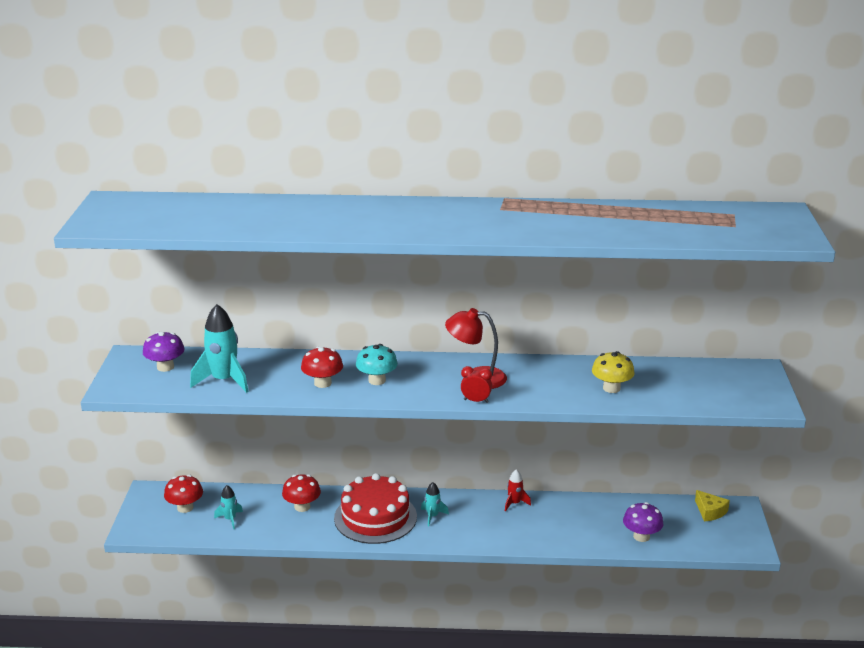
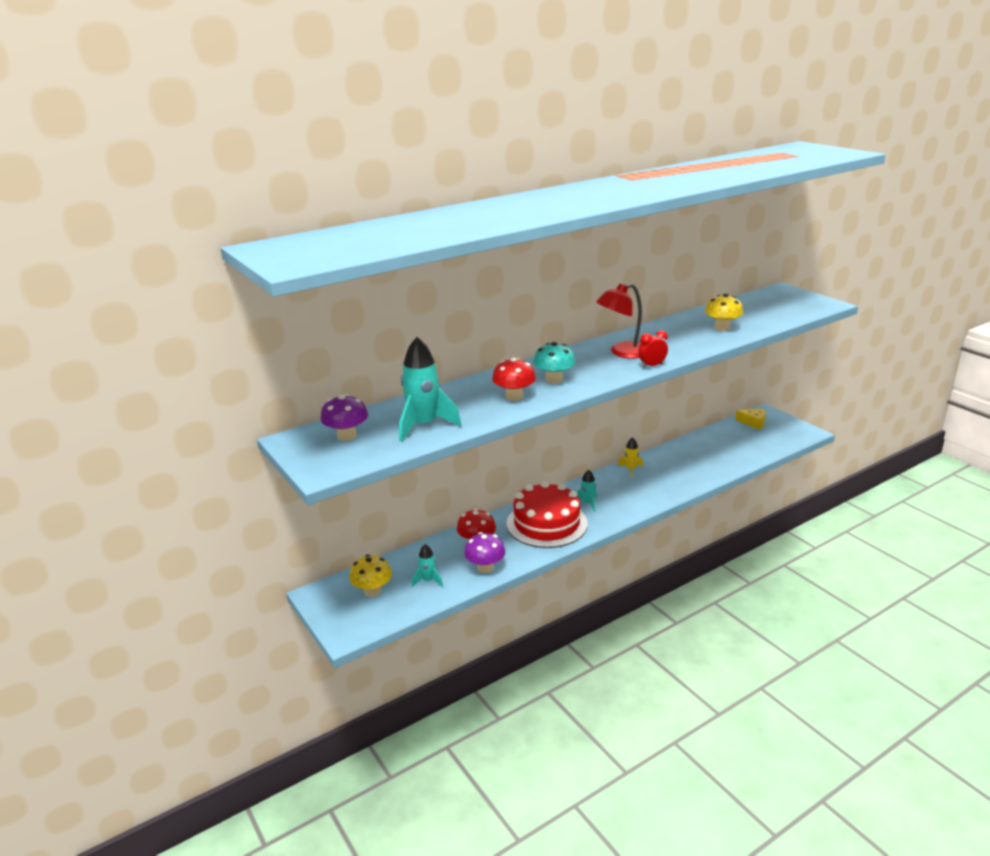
camera: 35 degrees left, 0 degrees up
(185, 507) = (372, 591): red mushroom -> yellow mushroom
(514, 503) = (630, 470): red rocket -> yellow rocket
(641, 536) = (739, 454): purple mushroom -> purple mushroom (485, 567)

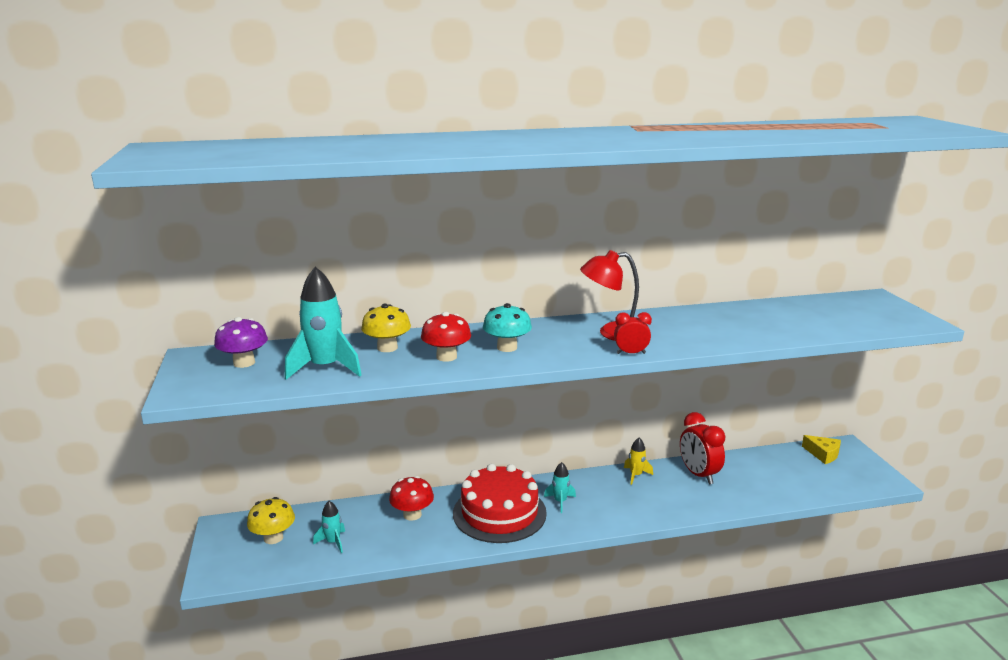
camera: 20 degrees right, 5 degrees down
(485, 567) = (399, 544): purple mushroom -> none
(676, 458) = (698, 475): none -> red clock
(722, 328) = (757, 327): yellow mushroom -> yellow mushroom (387, 348)

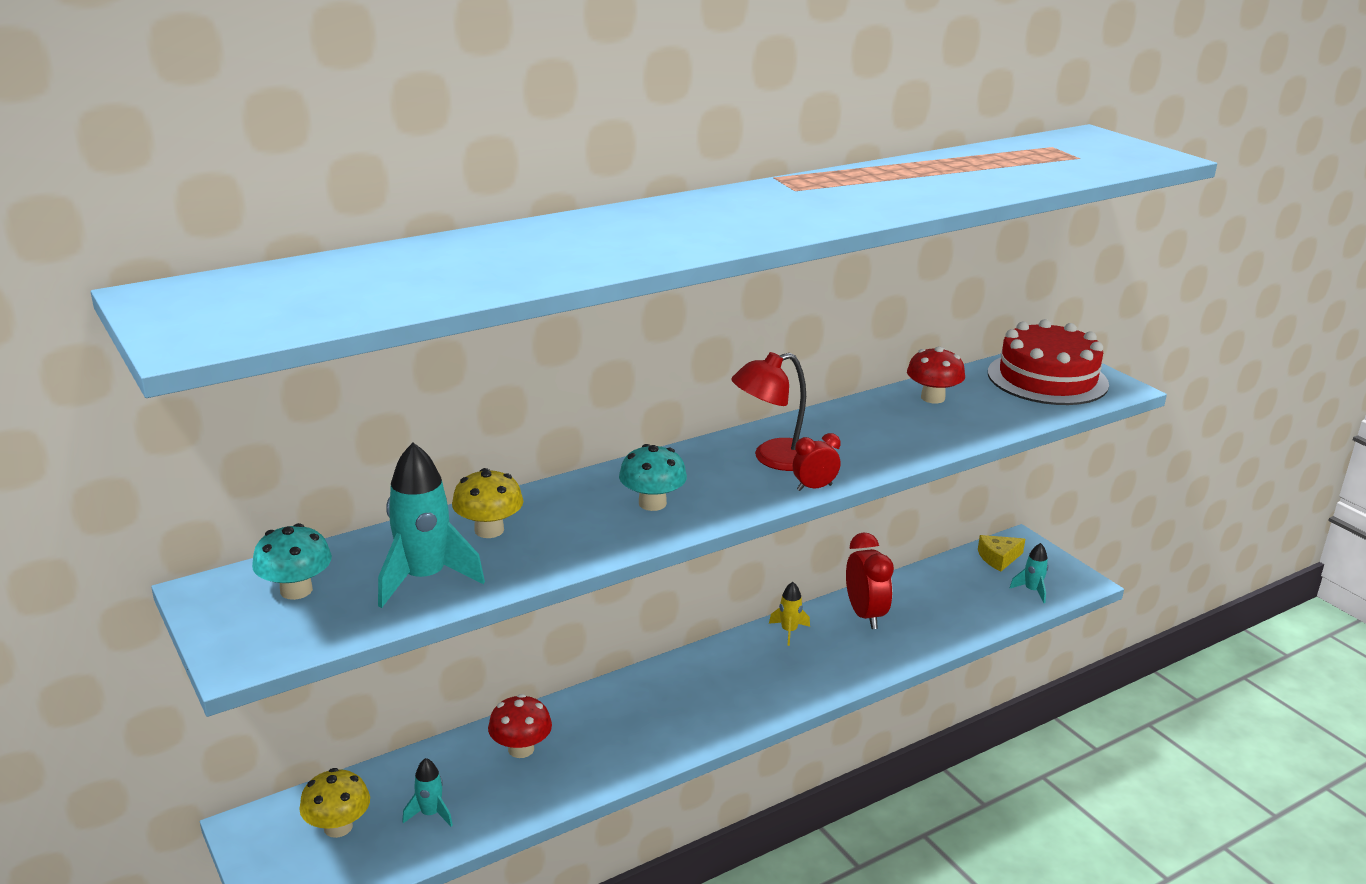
camera: 20 degrees left, 5 degrees up
(244, 363) = (296, 590): purple mushroom -> turquoise mushroom
(446, 357) = (581, 532): red mushroom -> red mushroom (932, 398)
(499, 513) = (638, 721): red cake -> red cake (1047, 378)
(560, 502) = (710, 688): turquoise rocket -> turquoise rocket (1032, 591)
(698, 475) = (865, 615): red clock -> red clock turned 150 degrees counterclockwise
(823, 454) = (998, 558): yellow cheese -> yellow cheese turned 135 degrees clockwise

